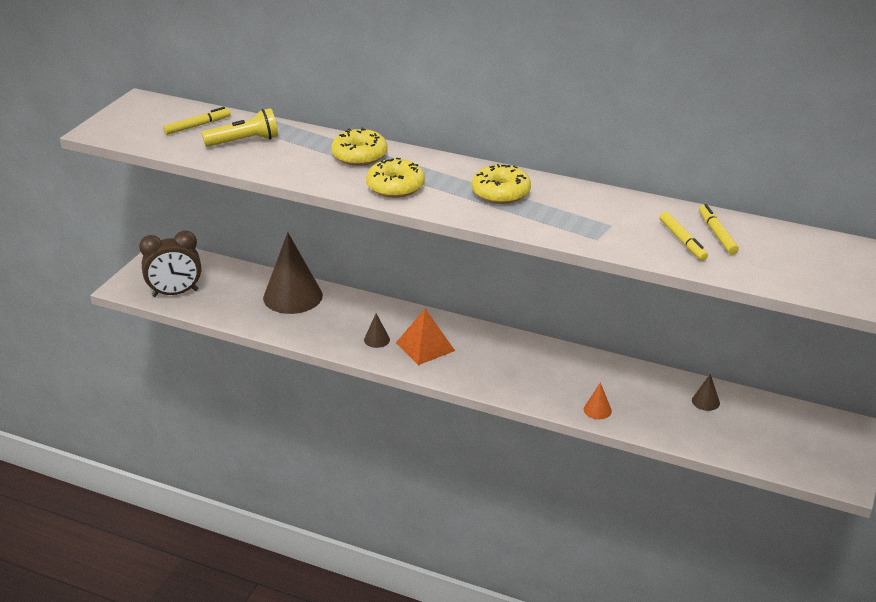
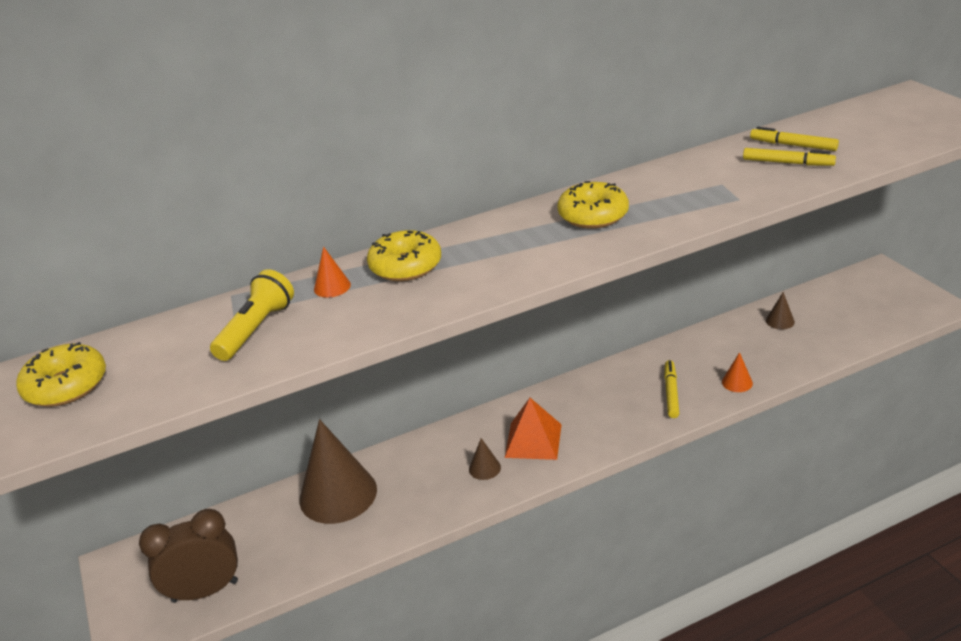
camera: 45 degrees left, 0 degrees up
(175, 293) = (205, 591): brown clock -> brown clock turned 135 degrees counterclockwise
(197, 126) = (164, 350): yellow marker -> yellow marker (671, 393)
(310, 143) = (332, 287): none -> orange cone
(395, 187) = (500, 268): yellow donut -> yellow donut (66, 386)

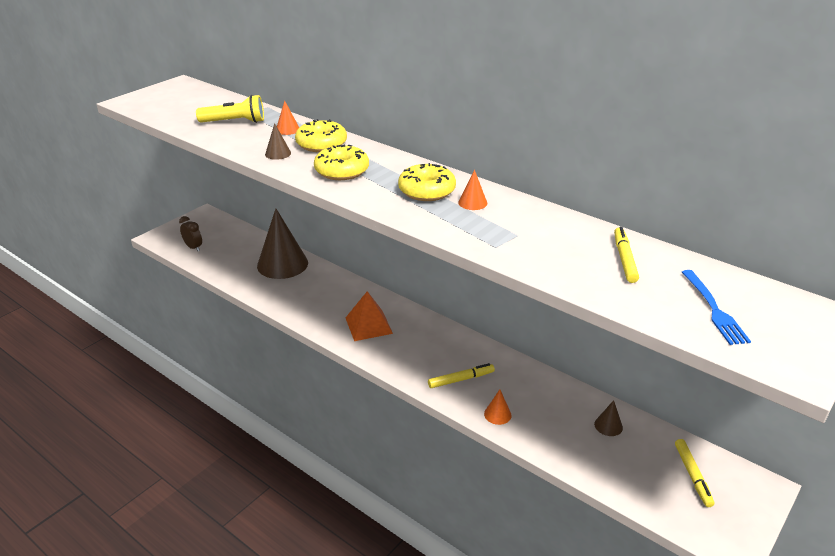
camera: 60 degrees right, 0 degrees up
(66, 386) = (170, 94): yellow donut -> yellow donut (342, 171)
(205, 591) = (193, 247): brown clock -> brown clock, size x0.57
(484, 468) = (330, 312): brown cone -> brown cone (278, 153)
(639, 194) = (472, 202): none -> orange cone
(787, 163) = (583, 261): yellow marker -> yellow marker (692, 476)
(888, 129) = (714, 310): none -> blue fork

